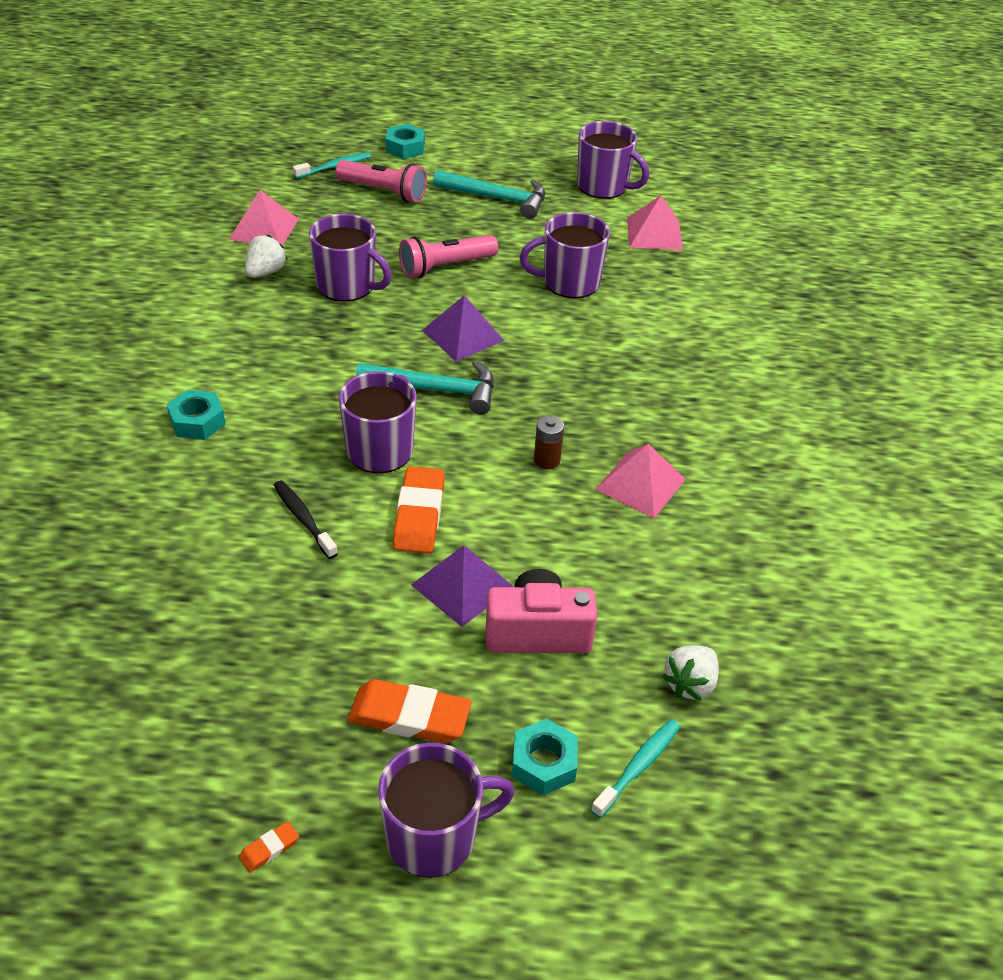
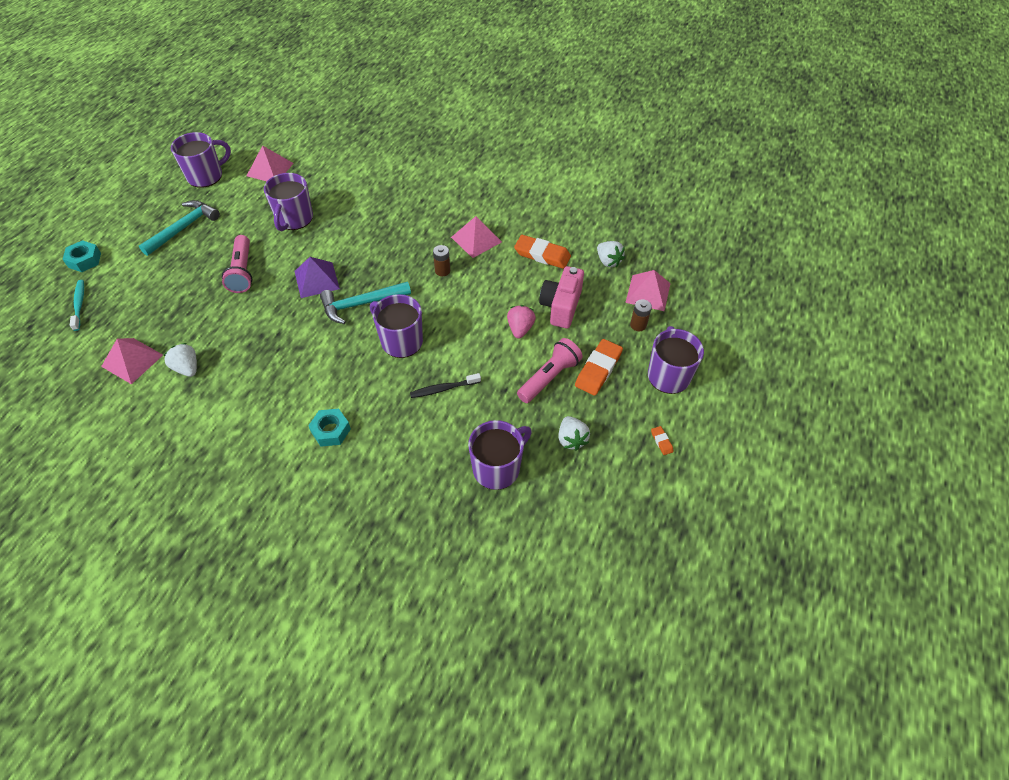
camera: 70 degrees left, 10 degrees up
(243, 705) = (571, 439): none -> white strawberry
(347, 286) = (232, 326): purple mug -> purple mug (497, 468)
(384, 192) = (133, 284): pink flashlight -> pink flashlight (549, 377)
(419, 514) = (461, 335): orange eraser -> orange eraser (542, 255)
(436, 390) = (361, 304): turquoise hammer -> turquoise hammer turned 135 degrees counterclockwise
(462, 585) = (520, 329): purple pyramid -> pink strawberry
(544, 763) = (638, 325): turquoise nut -> brown battery
(638, 766) = (648, 293): turquoise toothbrush -> pink pyramid

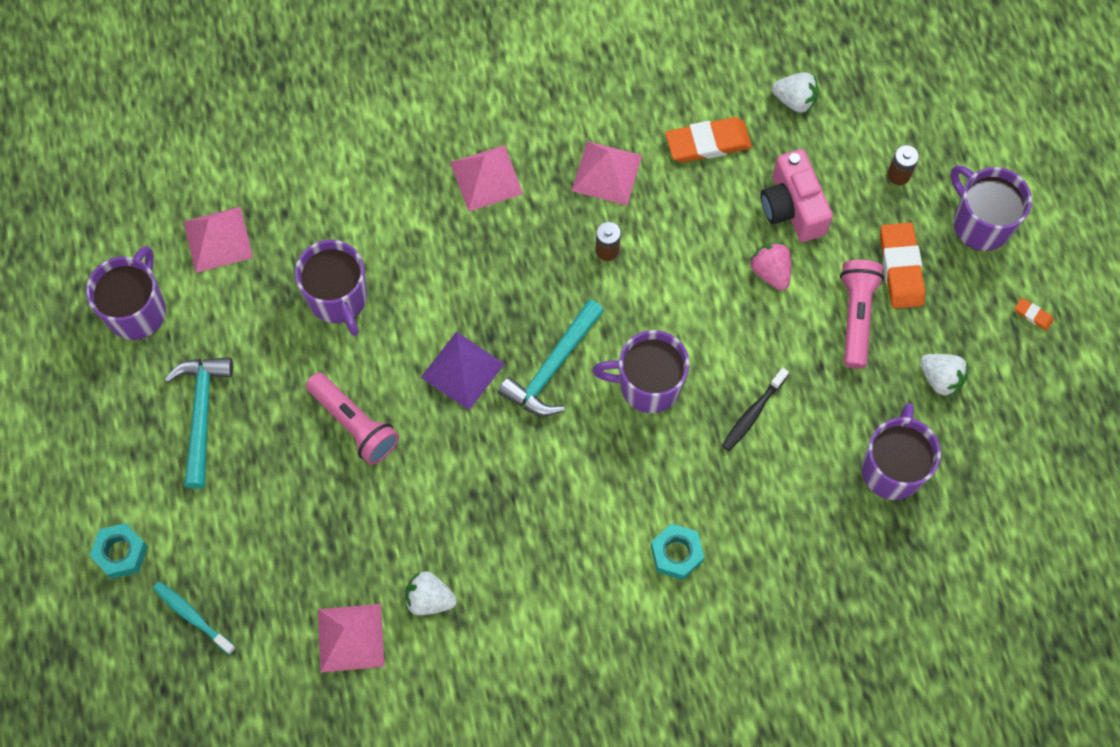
camera: 35 degrees left, 15 degrees up
(648, 293) = (875, 118): pink pyramid -> pink pyramid (486, 178)

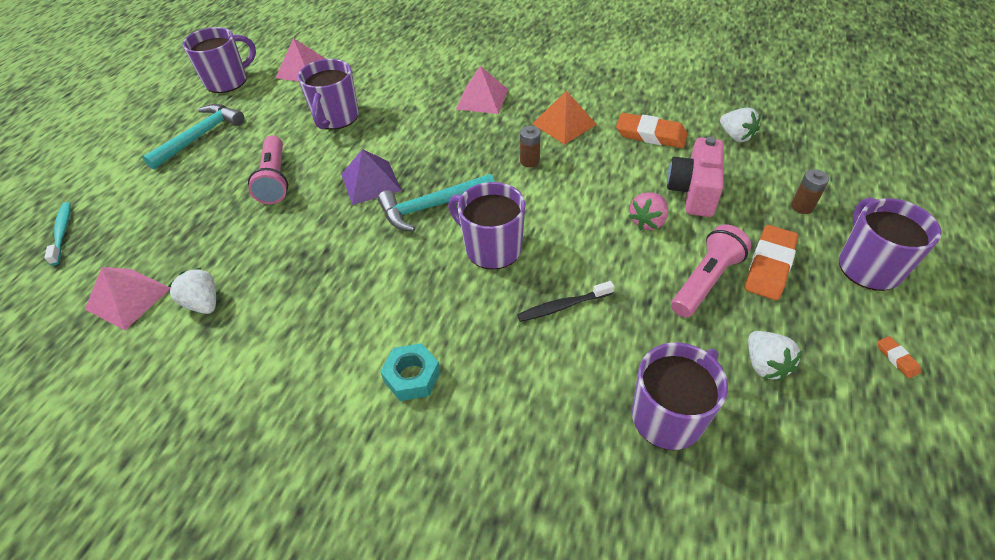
camera: 35 degrees right, 20 degrees down
(121, 553) = (74, 180): turquoise nut -> none
(607, 173) = (564, 124): pink pyramid -> orange pyramid
(770, 272) = (647, 222): pink strawberry -> pink strawberry turned 150 degrees counterclockwise

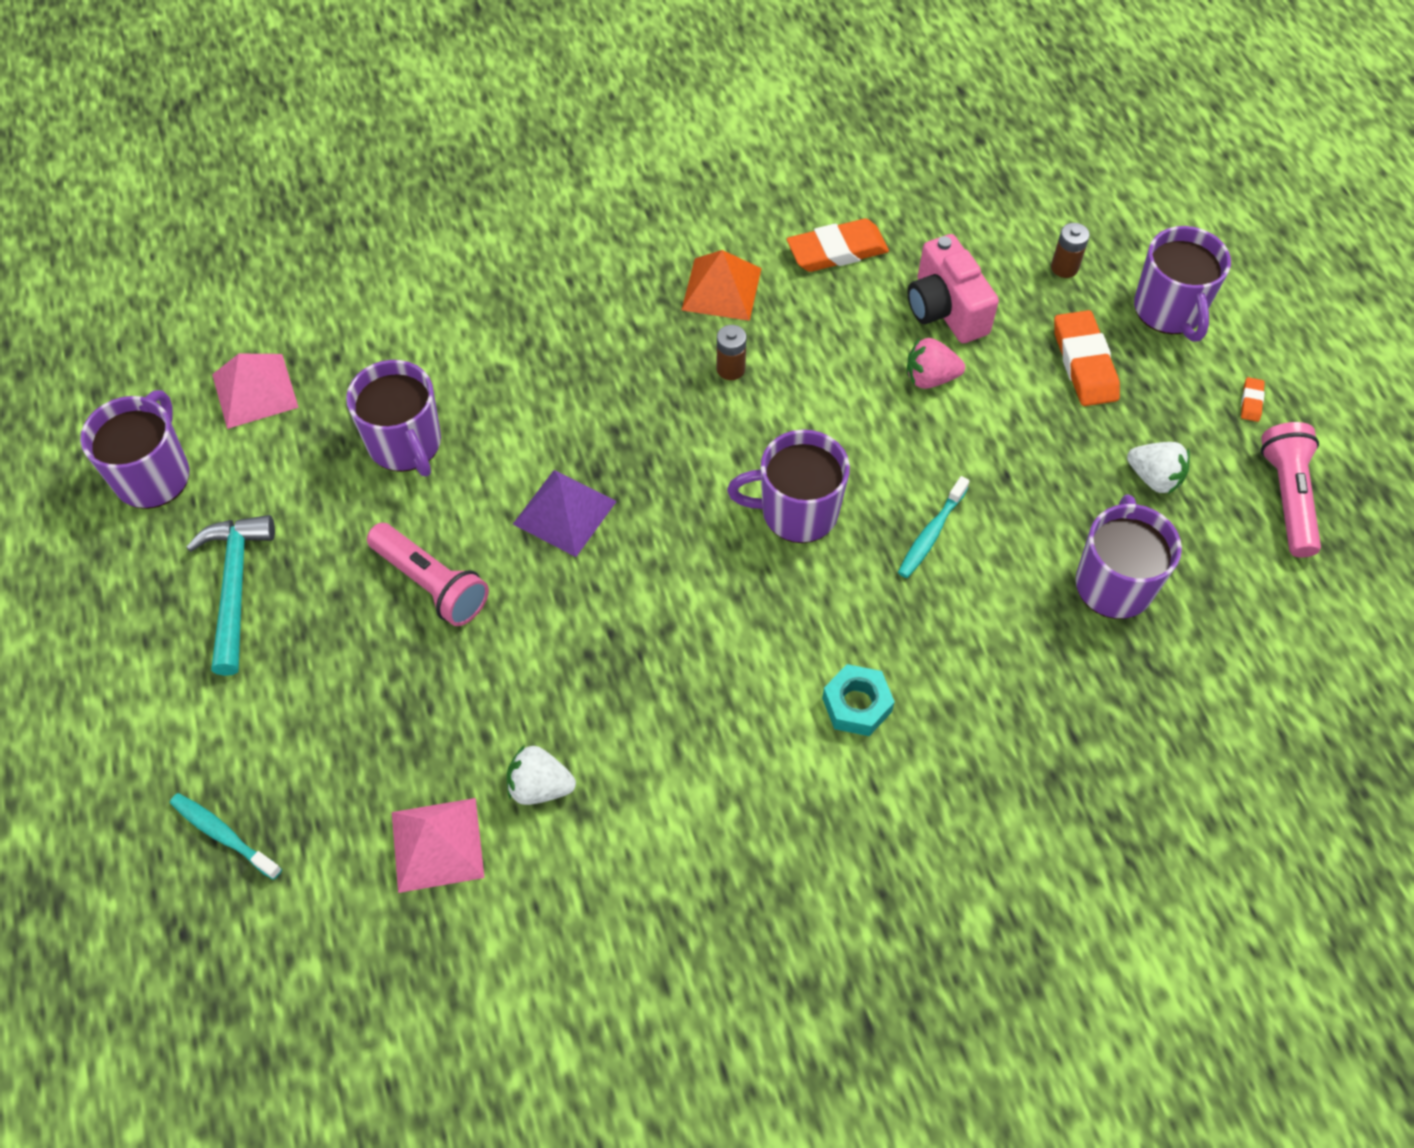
camera: 40 degrees left, 10 degrees up
(432, 206) = (676, 500): turquoise hammer -> none
(482, 99) = (579, 304): pink pyramid -> none
(562, 306) = (931, 534): black toothbrush -> turquoise toothbrush
(647, 222) = (930, 378): pink strawberry -> pink strawberry turned 90 degrees clockwise
(705, 281) = (1040, 418): pink flashlight -> pink flashlight (1287, 498)
(736, 136) = (931, 202): white strawberry -> none
(868, 266) = (1169, 310): purple mug -> purple mug turned 150 degrees counterclockwise
(897, 358) = (1251, 401): orange eraser -> orange eraser turned 75 degrees clockwise

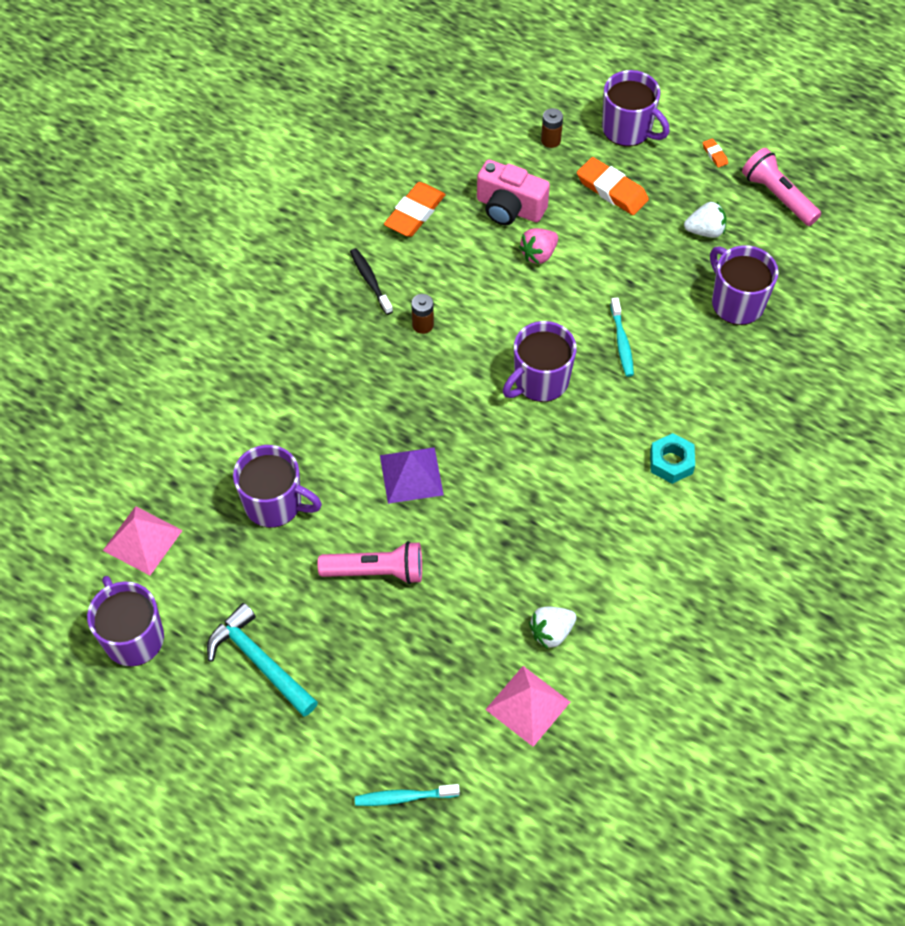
camera: 40 degrees left, 0 degrees up
(721, 289) = (370, 281): orange pyramid -> black toothbrush

